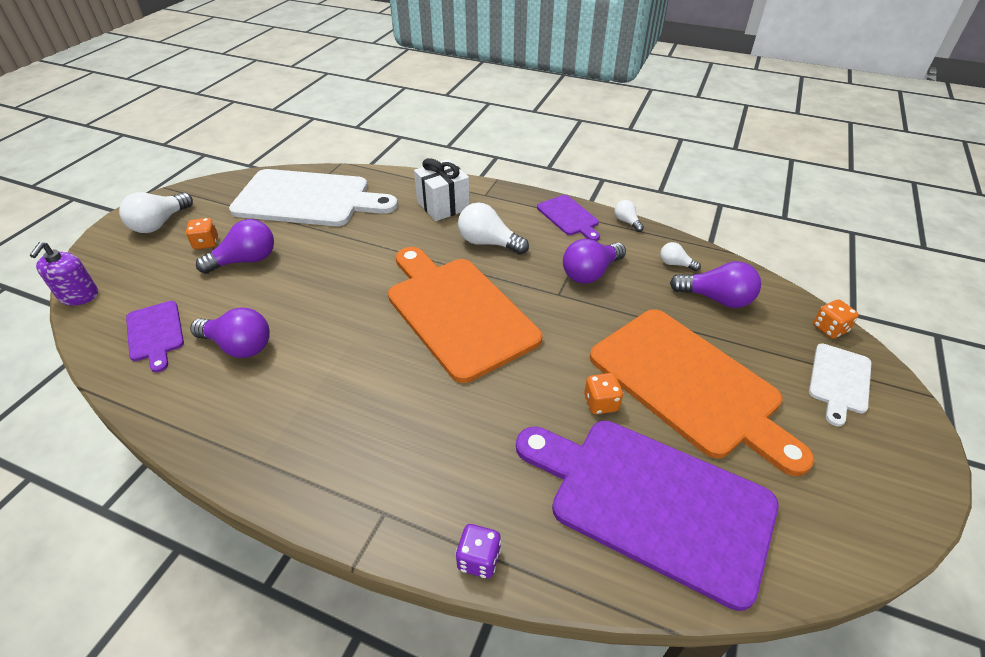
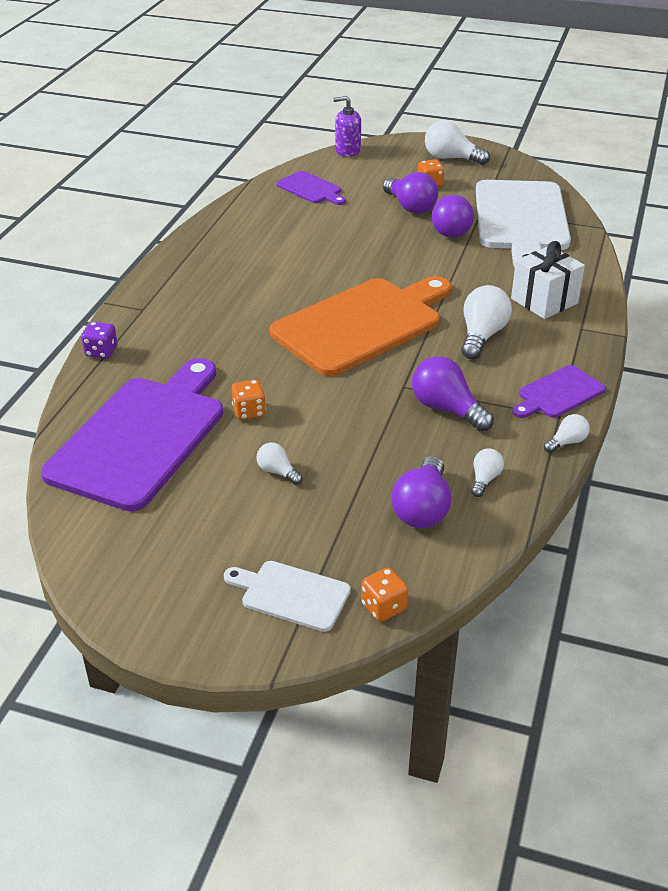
camera: 85 degrees right, 5 degrees down
(155, 333) = (311, 189): purple cutting board -> purple cutting board turned 105 degrees counterclockwise
(239, 346) = (301, 224): purple light bulb -> purple light bulb (453, 229)
(689, 384) = (277, 472): orange cutting board -> white light bulb

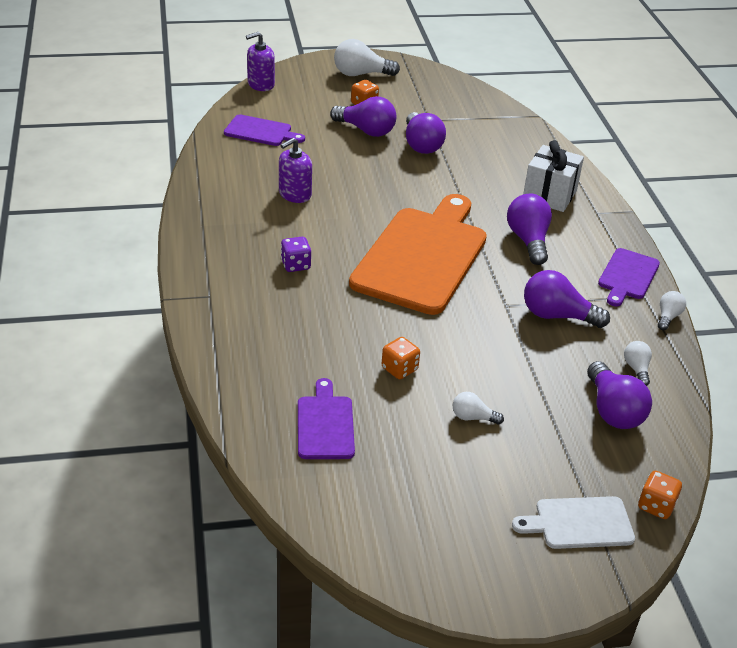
camera: 30 degrees left, 0 degrees up
(101, 352) = (209, 351): purple dice -> purple dice (295, 265)
(141, 437) = (325, 424): purple cutting board -> purple cutting board, size x0.47
(292, 246) = (294, 194): none -> purple soap dispenser
(482, 336) = (528, 240): white light bulb -> purple light bulb
(521, 220) = (469, 122): white cutting board -> none

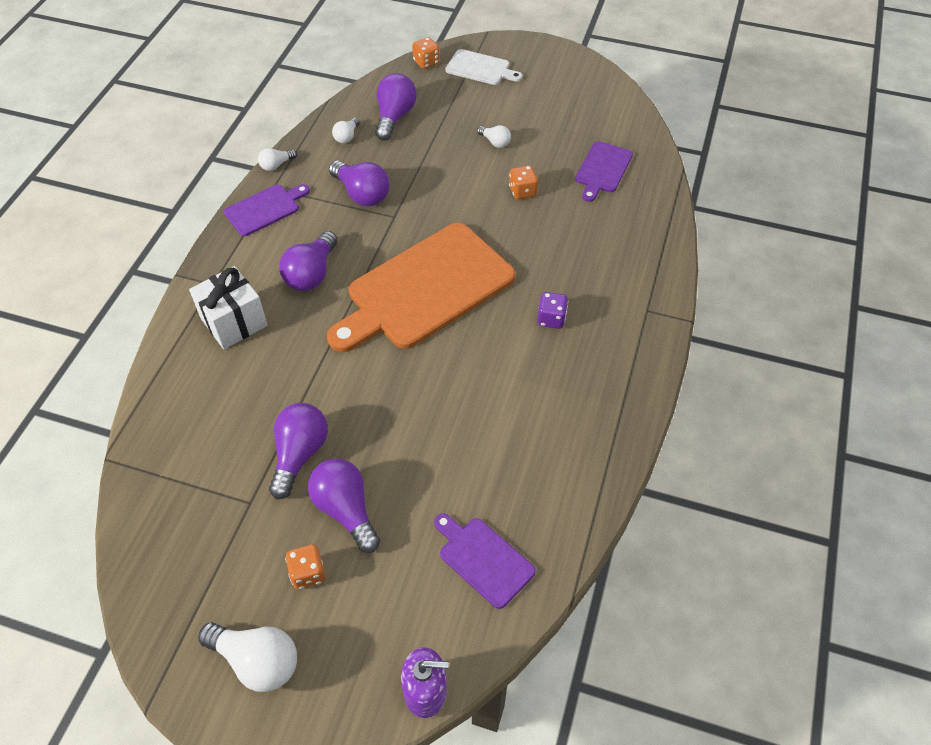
camera: 150 degrees left, 15 degrees up
(294, 194) = (501, 419): purple soap dispenser -> none

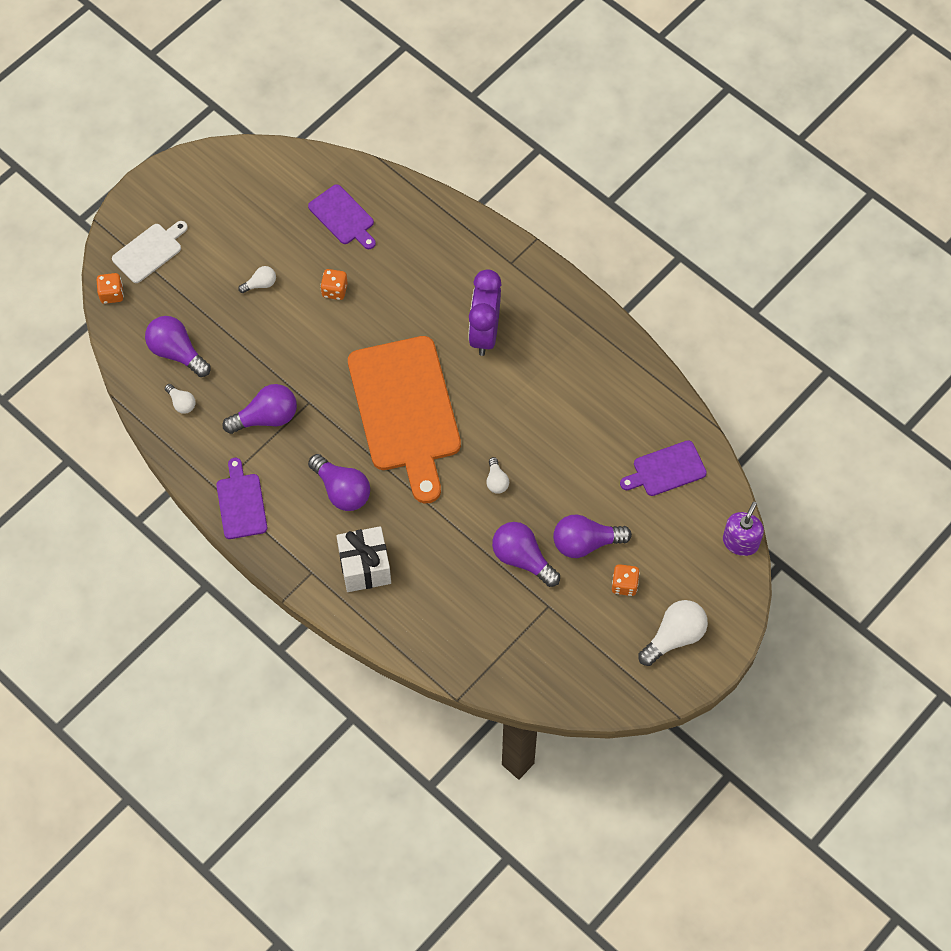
camera: 65 degrees left, 10 degrees up
(276, 165) = (187, 476): white light bulb -> white light bulb (496, 481)
(551, 319) = (484, 333): purple dice -> purple clock

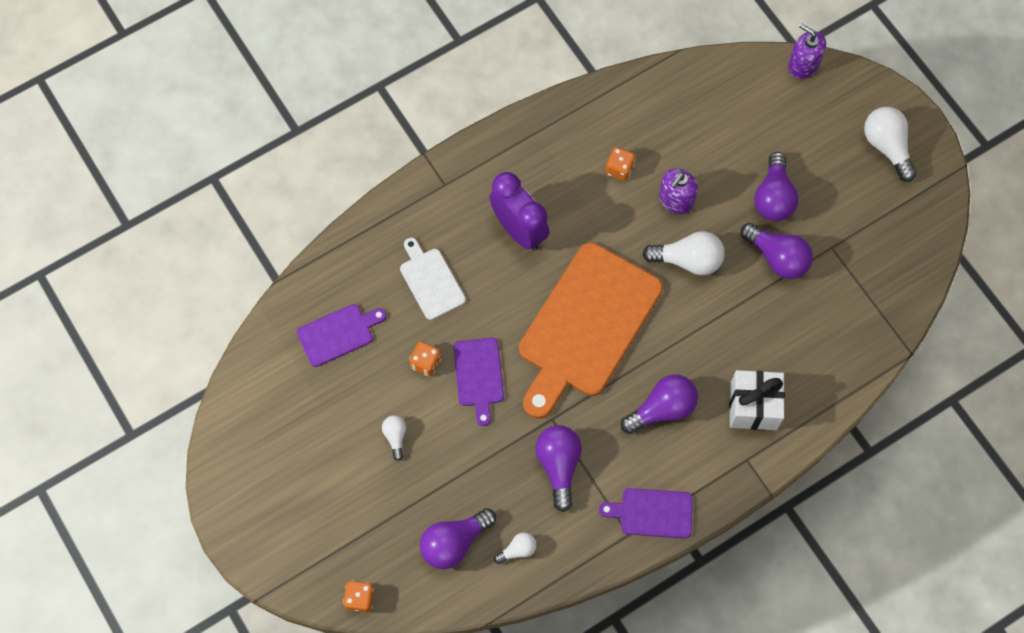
camera: 75 degrees left, 5 degrees up
(149, 251) = (317, 547): white cutting board -> white cutting board (430, 281)
(406, 410) = (587, 326): orange cutting board -> orange cutting board turned 120 degrees clockwise
(484, 333) = (519, 230): purple clock -> purple clock turned 150 degrees counterclockwise
(496, 481) = (688, 260): white light bulb -> white light bulb, size x1.87
(522, 559) = (777, 257): purple light bulb -> purple light bulb turned 105 degrees counterclockwise
(555, 457) = (676, 200): none -> purple soap dispenser
(624, 585) = (824, 175): orange dice -> orange dice (619, 169)
(666, 470) = (713, 106): purple cutting board -> purple cutting board (479, 375)

